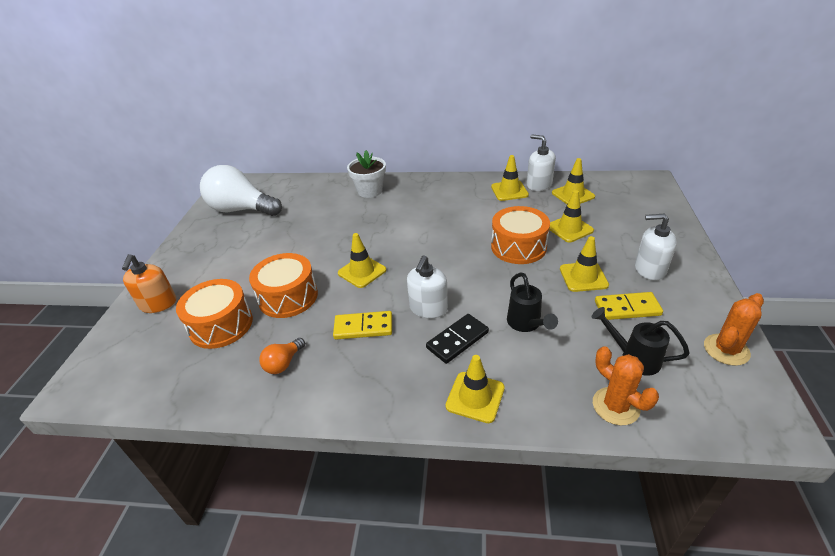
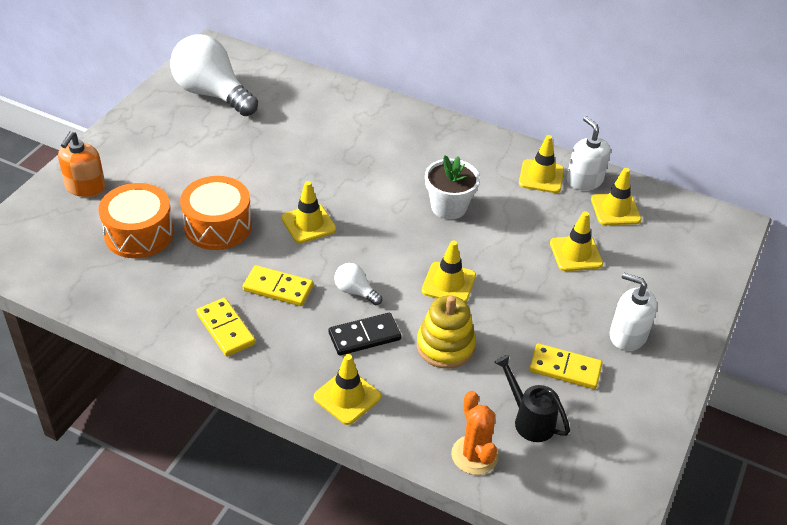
camera: 15 degrees right, 5 degrees up
(283, 363) = (184, 297): orange light bulb -> none
(335, 377) = (226, 329): none -> yellow domino
(370, 191) = (372, 118): white flower pot -> white flower pot (448, 207)
(428, 308) = (355, 291): white soap dispenser -> white light bulb
(518, 247) = (499, 255): orange drum -> none
(526, 324) = (445, 346): black watering can -> yellow stacking toy
(583, 277) = (545, 317): yellow traffic cone -> yellow traffic cone (448, 283)
(726, 350) = (631, 447): orange cactus -> none

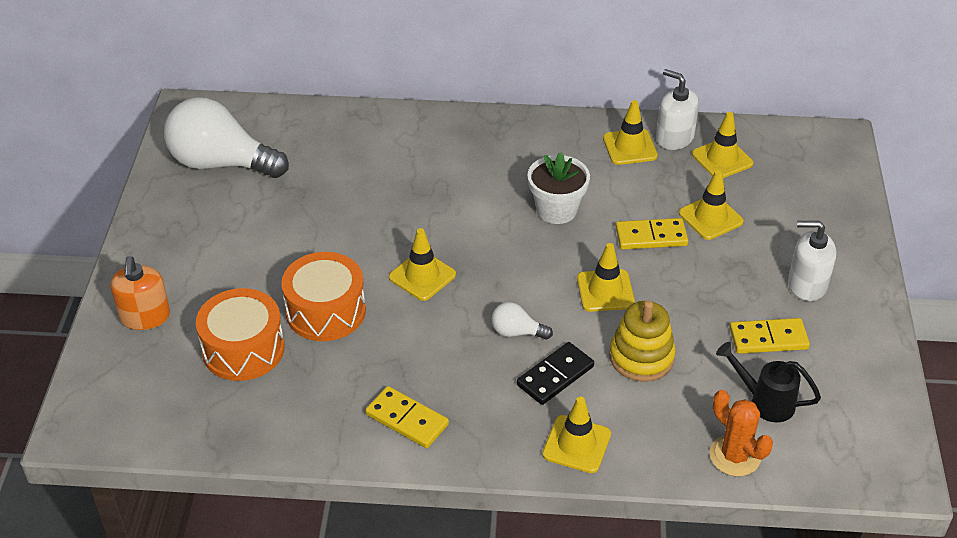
camera: 20 degrees left, 0 degrees up
(278, 288) = (434, 356): yellow domino -> yellow domino (651, 237)

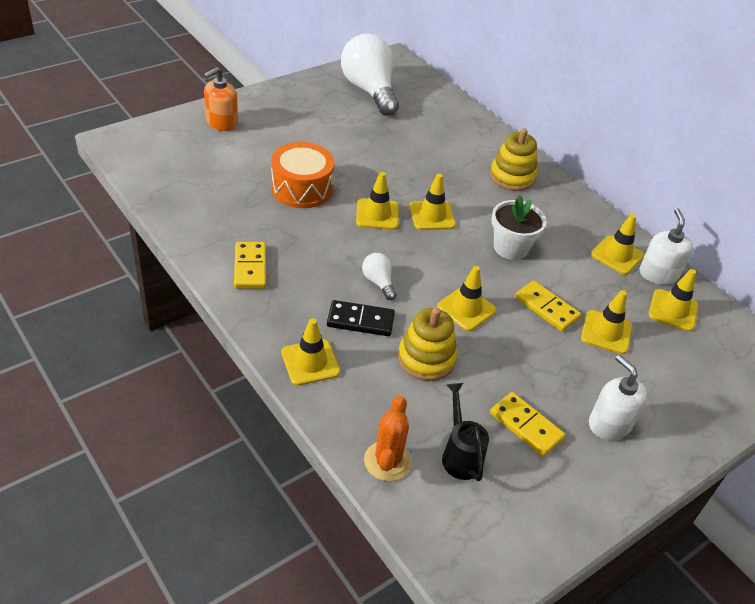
camera: 45 degrees right, 0 degrees up
(243, 349) = (236, 171): orange drum -> none
(462, 237) = (432, 216): none -> yellow traffic cone
(464, 145) = (512, 177): none -> yellow stacking toy

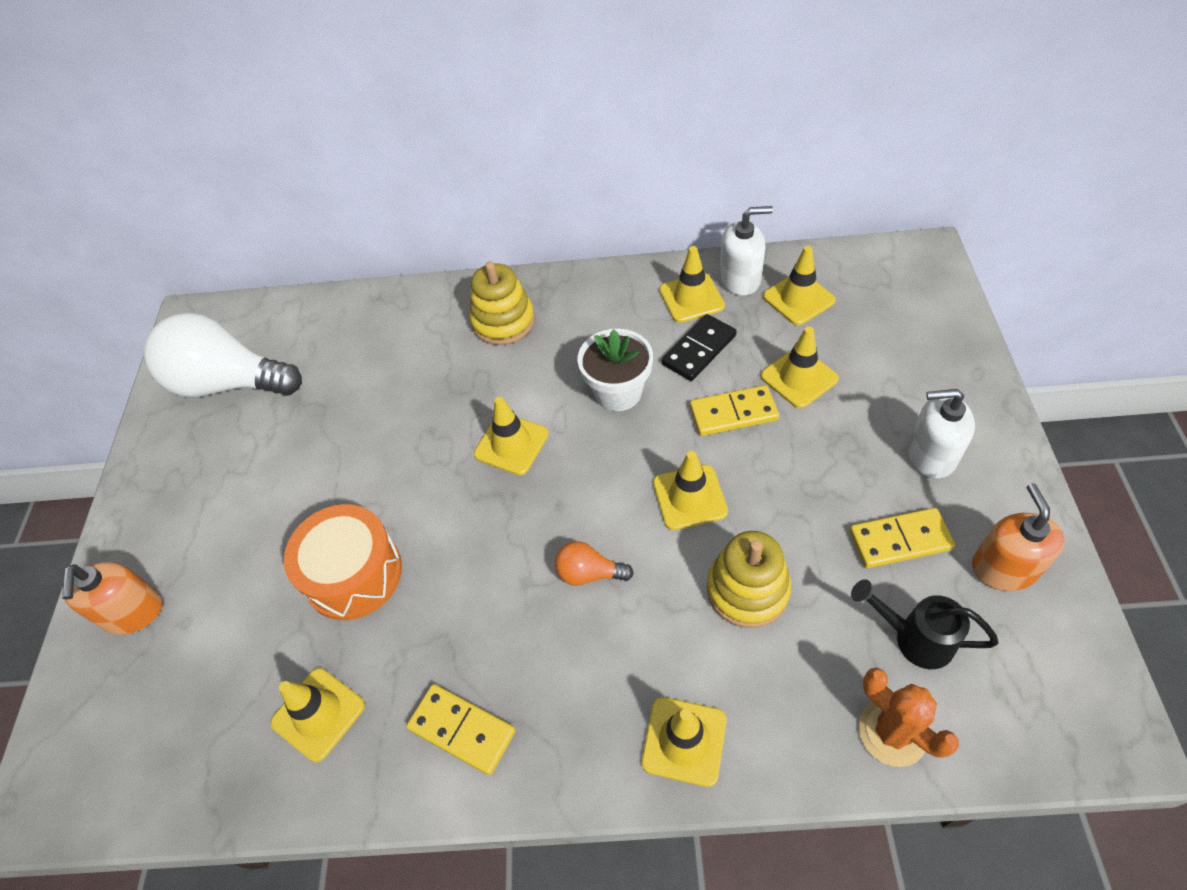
camera: 45 degrees left, 10 degrees up
(360, 320) = (643, 633): black domino -> black domino (699, 350)
(377, 214) = (467, 506): yellow traffic cone -> yellow traffic cone (318, 714)
(378, 282) = (589, 573): white light bulb -> orange light bulb
(553, 491) = (1004, 568): none -> orange soap dispenser
(658, 274) = (740, 279): white soap dispenser -> white soap dispenser turned 135 degrees clockwise

